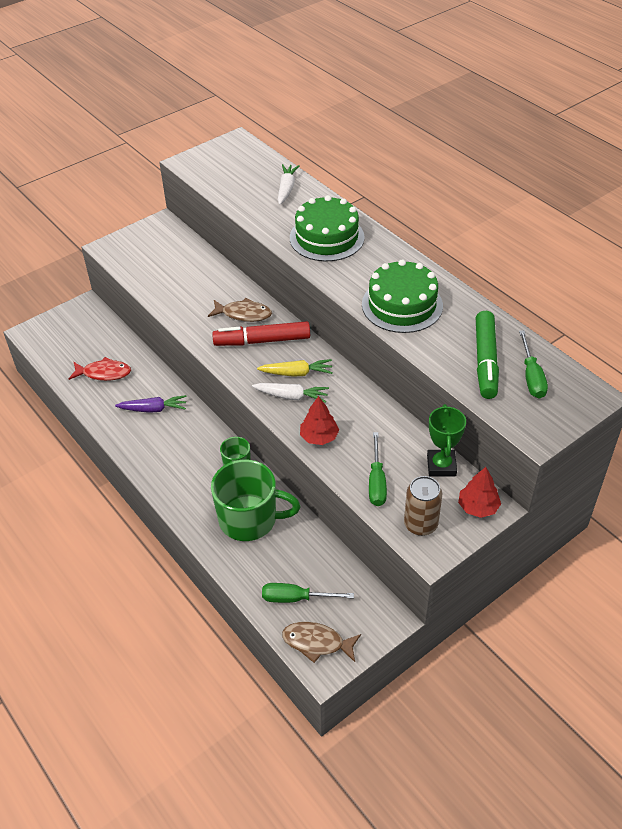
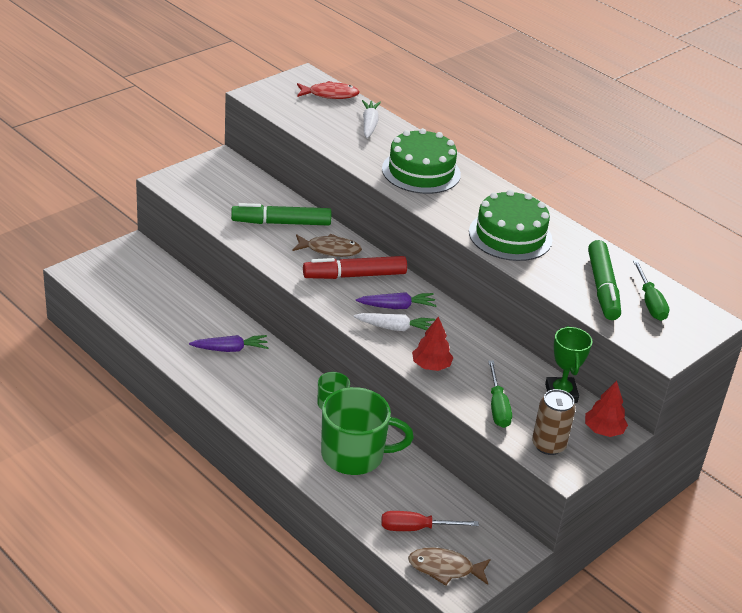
camera: 10 degrees left, 10 degrees down
(104, 373) = (168, 313): red fish -> red fish (330, 94)
(203, 287) = (281, 223): none -> green marker
(296, 373) = (397, 307): yellow carrot -> purple carrot
(296, 598) = (416, 528): green screwdriver -> red screwdriver

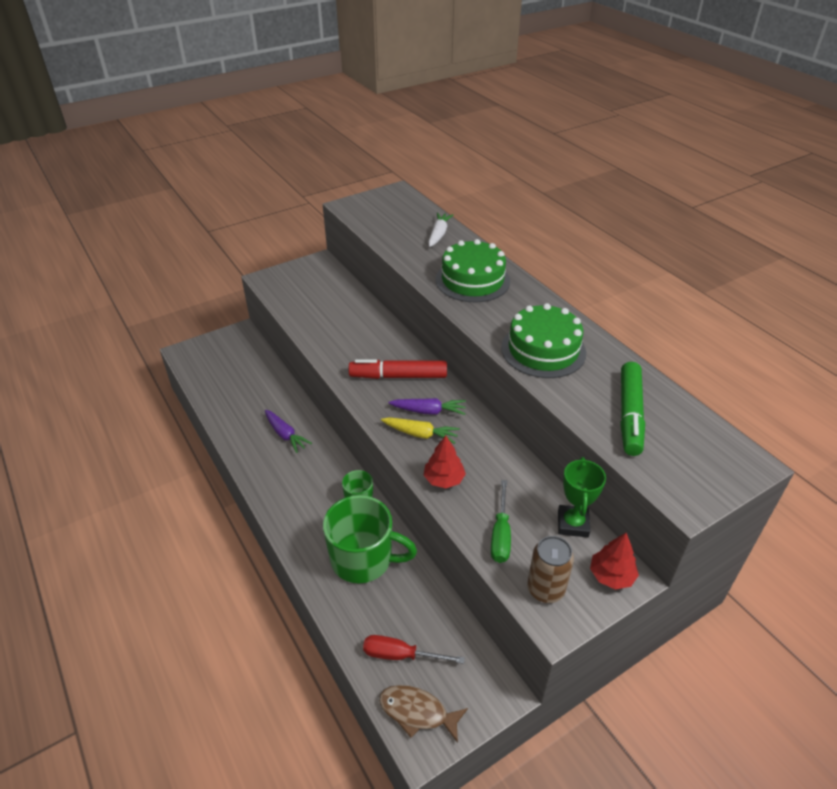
camera: 15 degrees right, 5 degrees up
(230, 349) = (285, 435): purple carrot -> purple carrot turned 45 degrees clockwise
(281, 223) = (349, 321): green marker -> none
(330, 94) = (412, 207): red fish -> none
(330, 250) = (384, 349): brown fish -> none
(395, 328) = (420, 434): white carrot -> yellow carrot
(650, 302) = (680, 436): green screwdriver -> none

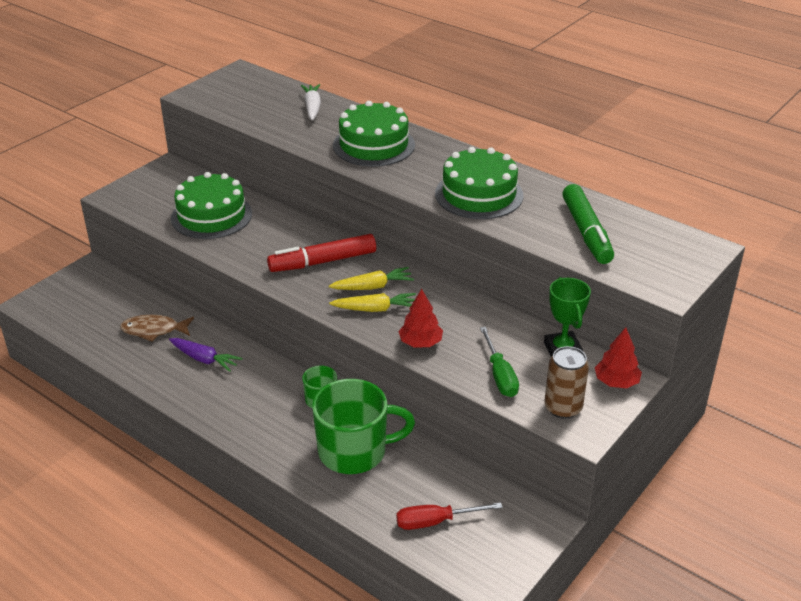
camera: 20 degrees left, 5 degrees down
(330, 312) = (211, 216): none -> green cake
(417, 712) = (475, 562): brown fish -> brown fish (154, 330)
(428, 411) = (372, 287): purple carrot -> yellow carrot

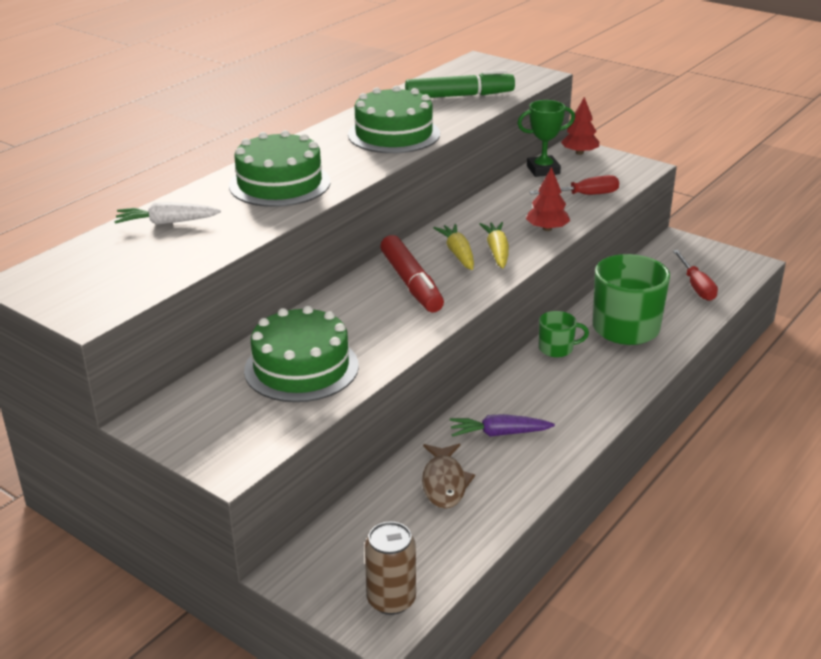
camera: 90 degrees left, 5 degrees down
(204, 359) = (499, 433): purple carrot -> purple carrot turned 120 degrees counterclockwise
(500, 375) = (584, 195): green screwdriver -> red screwdriver
(563, 408) = (618, 173): brown can -> brown can (391, 600)

